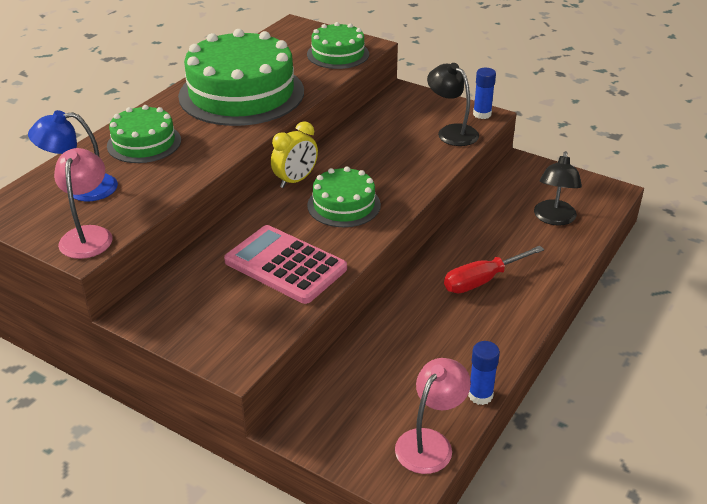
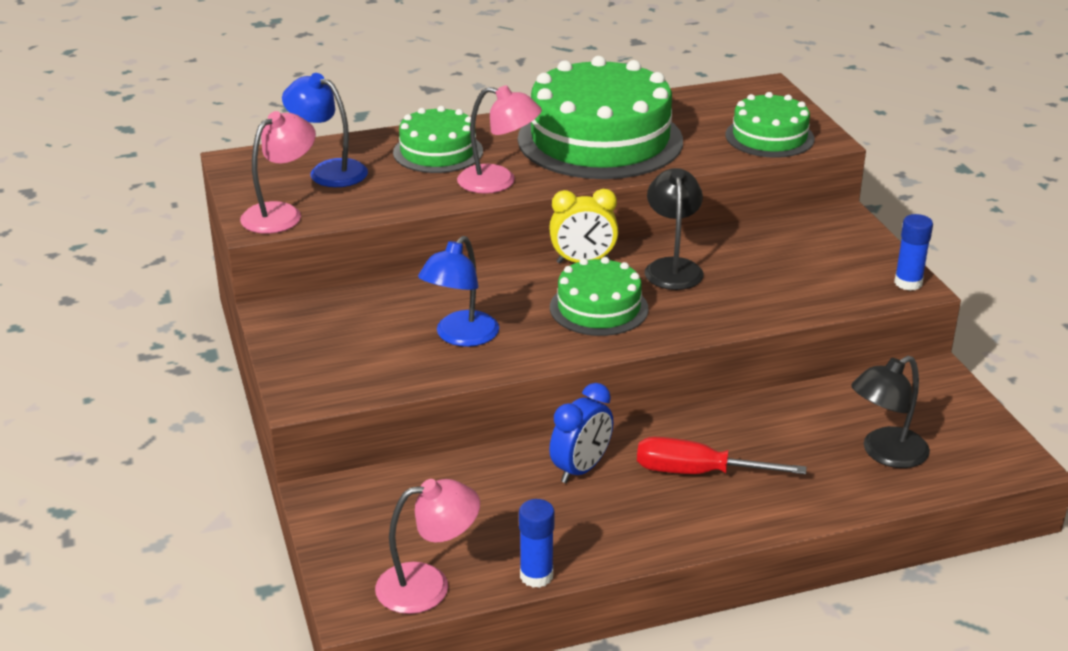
camera: 40 degrees right, 5 degrees down
(215, 146) = (498, 182): none -> pink lamp
(285, 265) = (460, 337): pink calculator -> blue lamp
(420, 314) = (581, 469): none -> blue clock
(451, 132) = (837, 286): black lamp -> black lamp (672, 267)

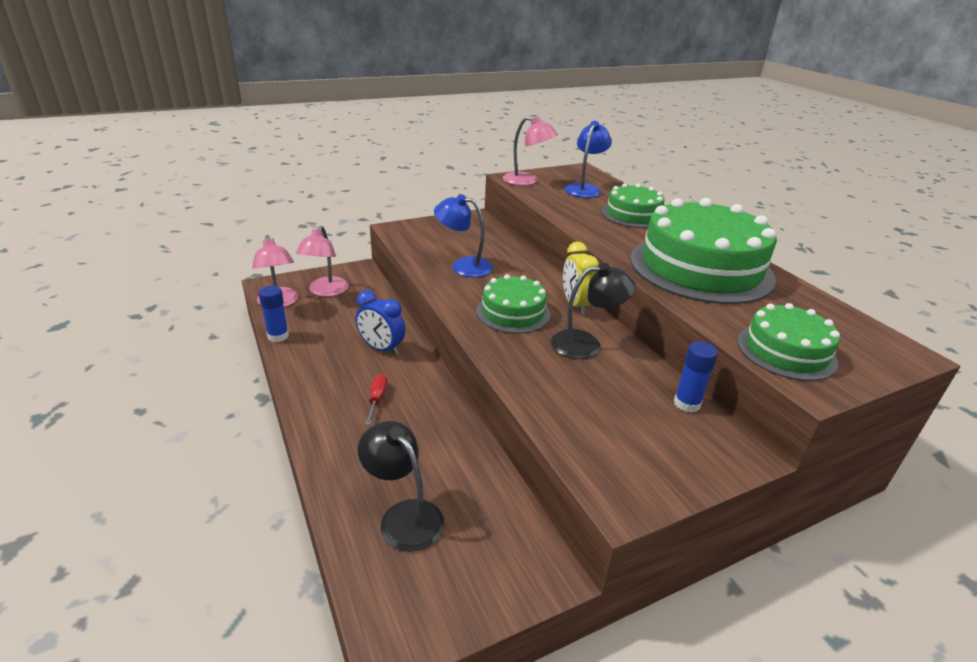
camera: 80 degrees right, 0 degrees up
(498, 182) = (603, 234): pink lamp -> pink lamp (326, 291)
(696, 472) = (377, 399): red screwdriver -> red screwdriver, size x0.57
(908, 283) = (628, 498): blue glue stick -> blue glue stick (686, 404)

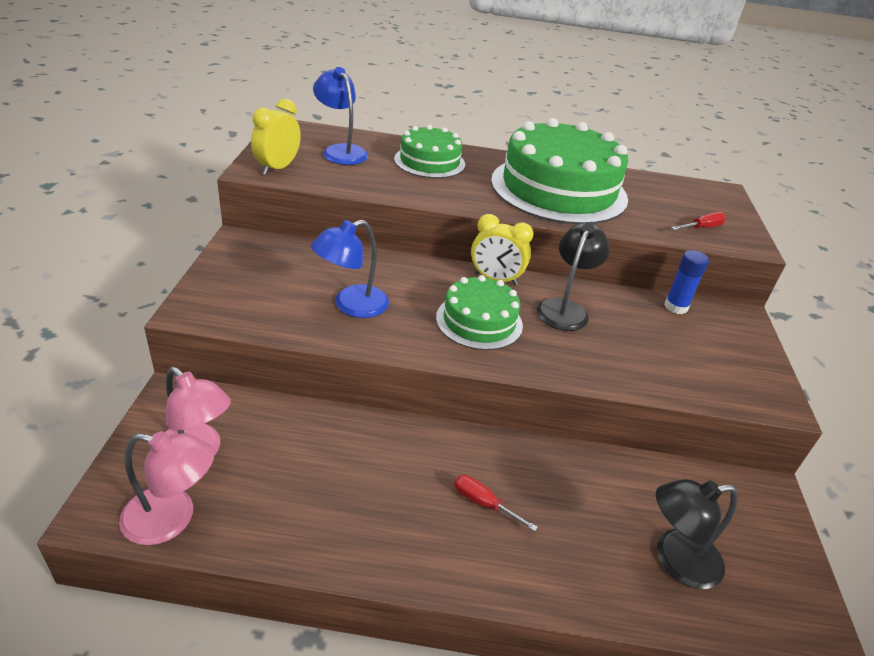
camera: 60 degrees left, 5 degrees up
(278, 336) = (266, 551): blue glue stick -> none
(381, 348) = (386, 457): blue clock -> none
(527, 181) = (277, 168): pink lamp -> yellow clock
(786, 351) = (702, 228): green cake -> red screwdriver

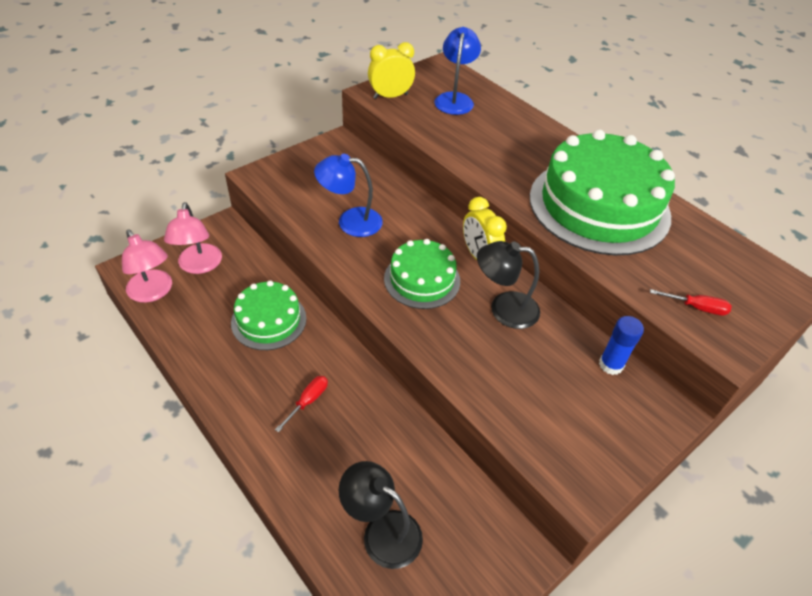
camera: 45 degrees right, 10 degrees up
(429, 161) = (515, 134): green cake -> green cake (269, 320)
(483, 503) = (308, 401): red screwdriver -> red screwdriver turned 45 degrees clockwise
(565, 308) = (504, 308): black lamp -> black lamp turned 150 degrees counterclockwise

